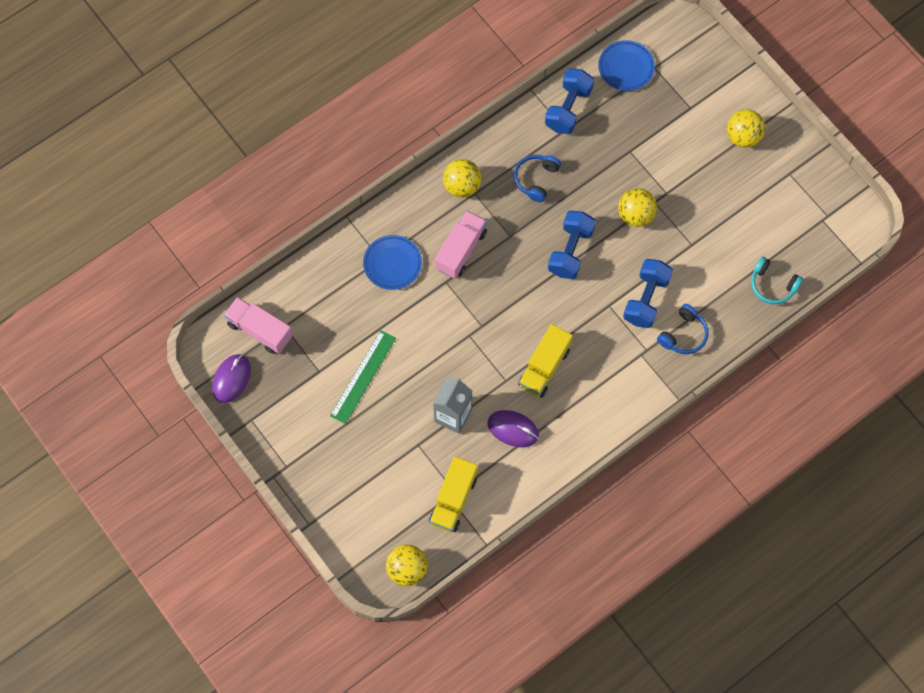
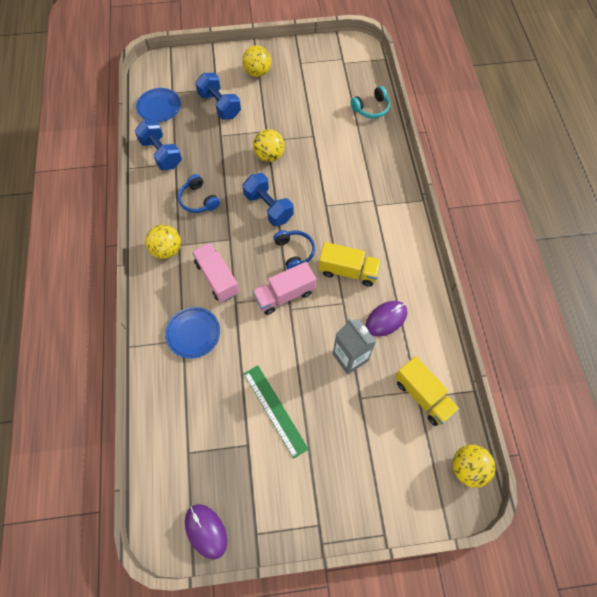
camera: 60 degrees left, 5 degrees down
(260, 330) = (177, 477): pink truck -> pink truck (284, 295)
(544, 367) = (348, 271): yellow truck -> yellow truck turned 45 degrees counterclockwise
(646, 299) = (336, 181): blue dumbbell -> blue dumbbell (219, 105)
(683, 334) = (376, 173): blue headphones -> blue headphones (295, 252)

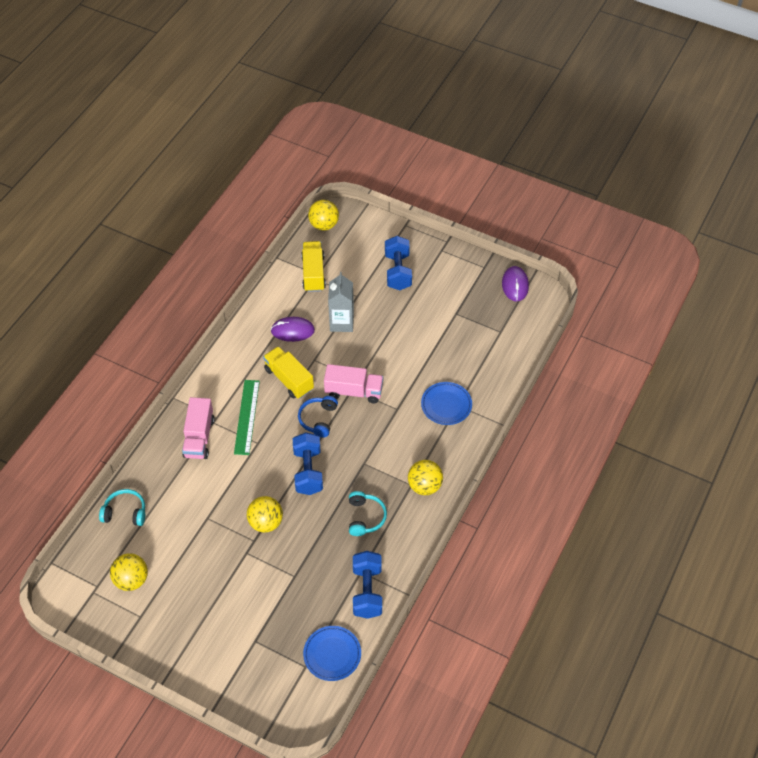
camera: 145 degrees left, 10 degrees down
(198, 200) = (365, 517): blue headphones -> turquoise headphones
(217, 278) = (398, 436): pink truck -> pink truck (199, 437)
(219, 105) = (268, 614): blue dumbbell -> blue dumbbell (398, 271)
(257, 72) = (195, 633): yellow ball -> yellow ball (131, 580)
(275, 410) = (422, 322): green ruler -> green ruler (247, 417)

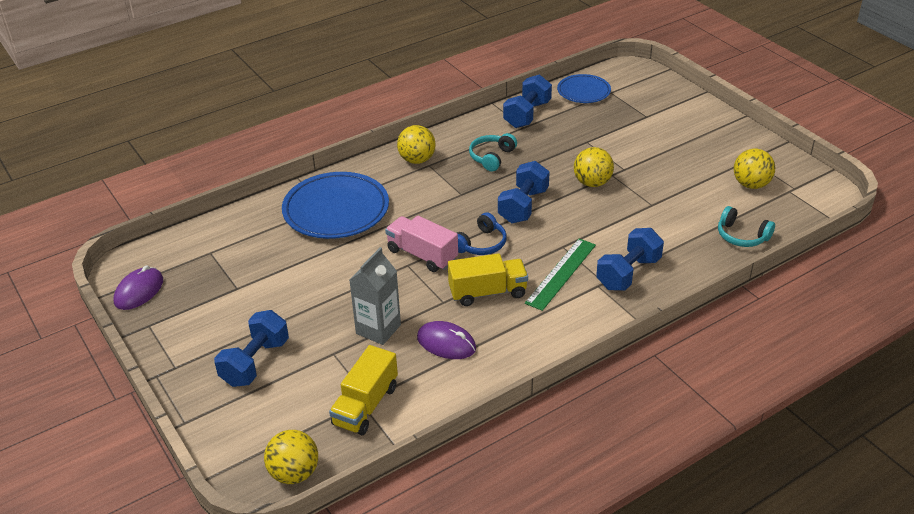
camera: 150 degrees left, 15 degrees down
(199, 437) = (628, 273): pink truck -> blue dumbbell
(289, 379) = (487, 292): yellow truck -> yellow truck turned 90 degrees counterclockwise
(446, 405) = (336, 210): blue plate -> blue plate, size x1.73

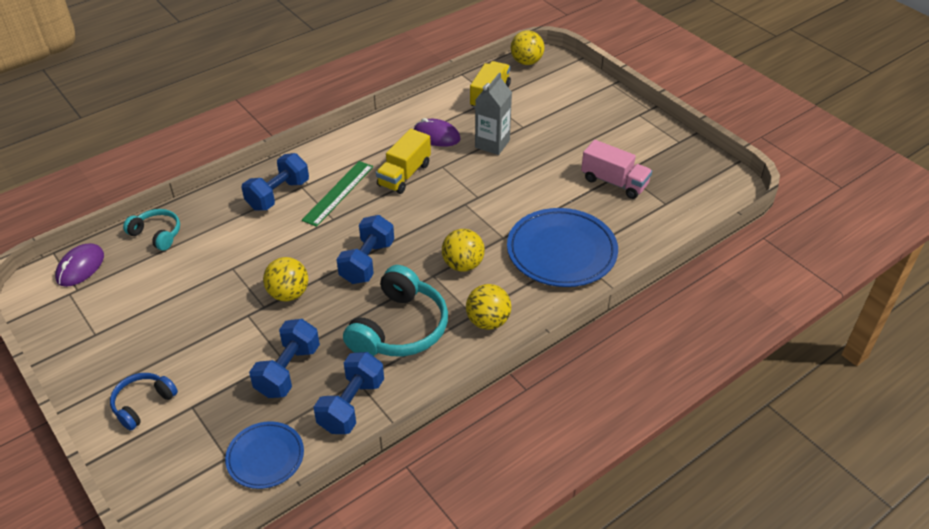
camera: 175 degrees right, 5 degrees up
(139, 291) = (706, 167): purple mouse -> purple mouse (80, 267)
(255, 362) = (580, 119): blue dumbbell -> blue dumbbell (288, 371)
(422, 255) = (465, 206): pink truck -> pink truck (614, 182)
(481, 244) = (410, 219): blue headphones -> blue headphones (143, 404)
(487, 292) = (404, 175): yellow truck -> yellow truck turned 45 degrees counterclockwise
(491, 157) = (400, 328): turquoise headphones -> turquoise headphones, size x1.79
(751, 184) = (114, 297): yellow ball -> yellow ball (463, 265)

